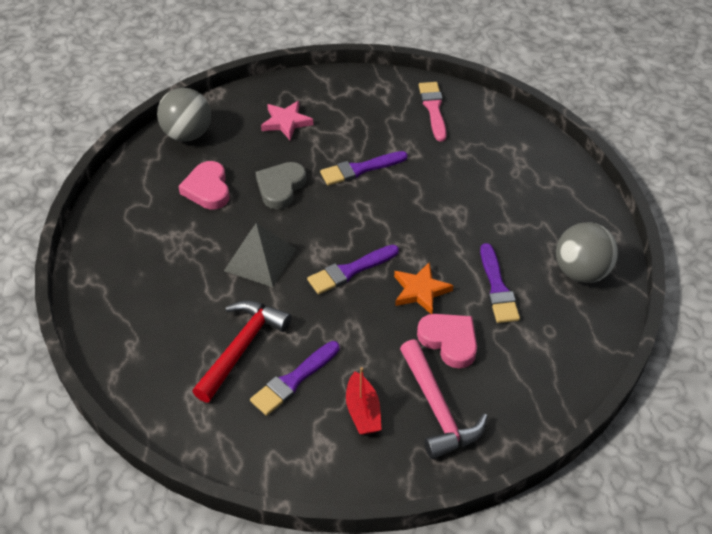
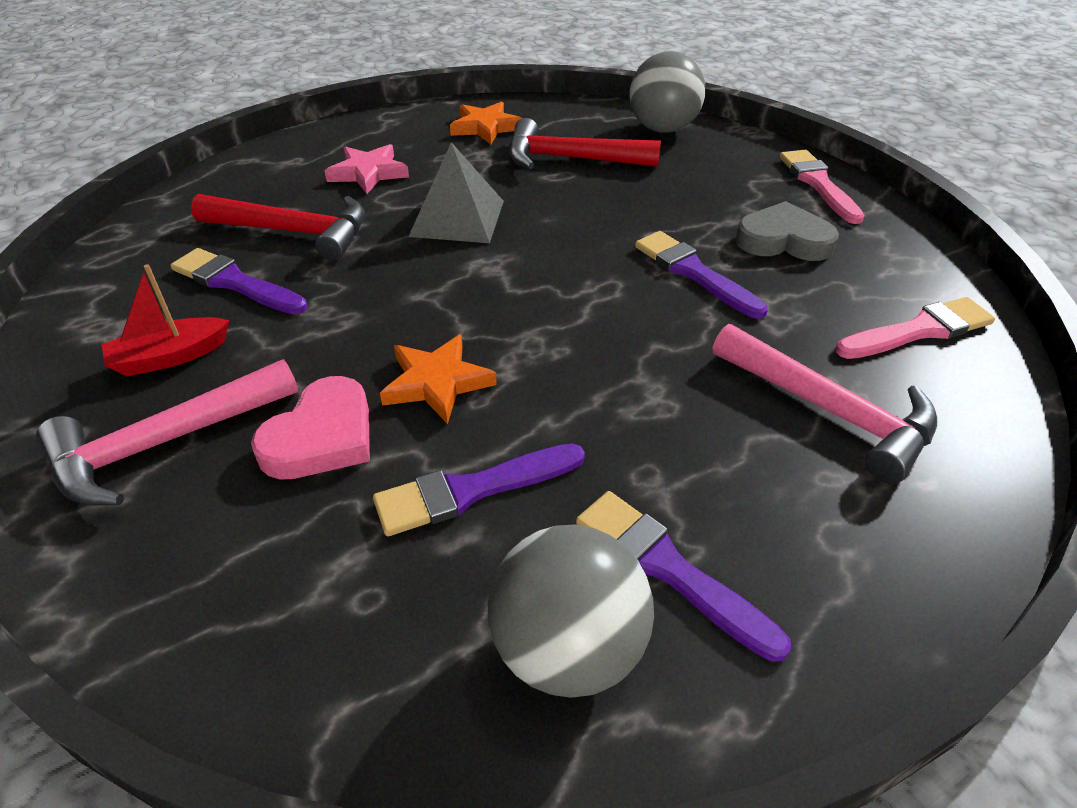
camera: 75 degrees right, 5 degrees down
(135, 224) = (486, 127): none -> orange star
(207, 189) = (571, 159): pink heart -> red hammer
(280, 187) = (606, 210): grey heart -> grey heart (783, 240)
(286, 122) = (746, 191): pink star -> pink star (368, 173)
(291, 91) = (818, 184): none -> pink brush
(350, 271) = (460, 298): purple brush -> purple brush (668, 568)
(477, 158) = (829, 411): none -> pink hammer

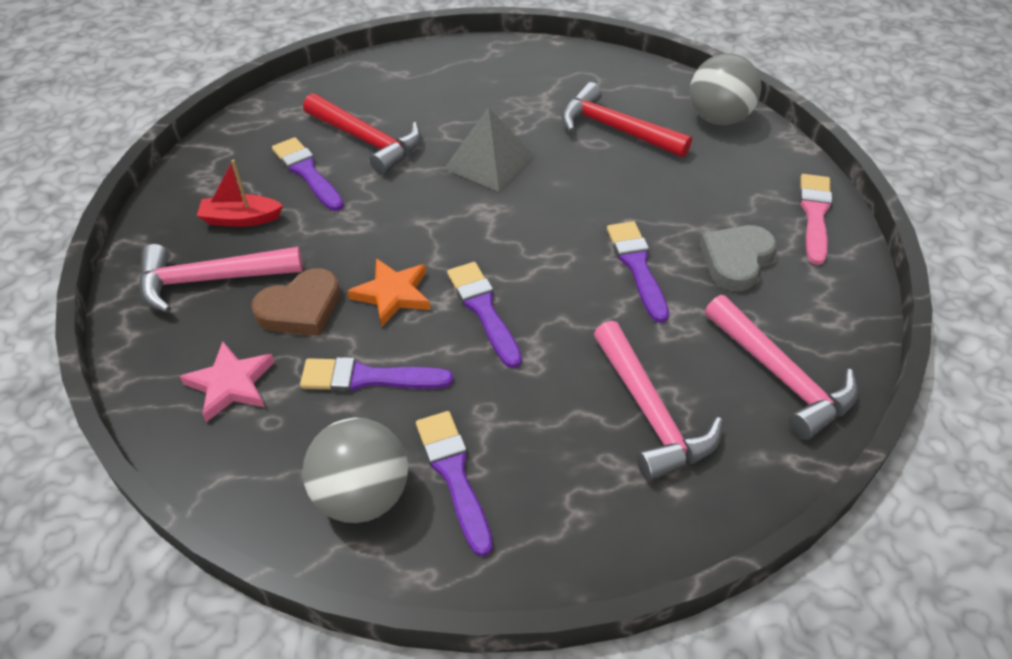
camera: 25 degrees right, 5 degrees up
(322, 437) = (300, 308): pink heart -> brown heart
(368, 173) = (448, 100): pink star -> pink star (231, 384)
(486, 127) = (567, 78): orange star -> none
(561, 365) = (483, 310): none -> purple brush
(783, 240) = (736, 260): grey heart -> grey heart turned 90 degrees counterclockwise
(919, 330) = (780, 376): pink brush -> pink hammer

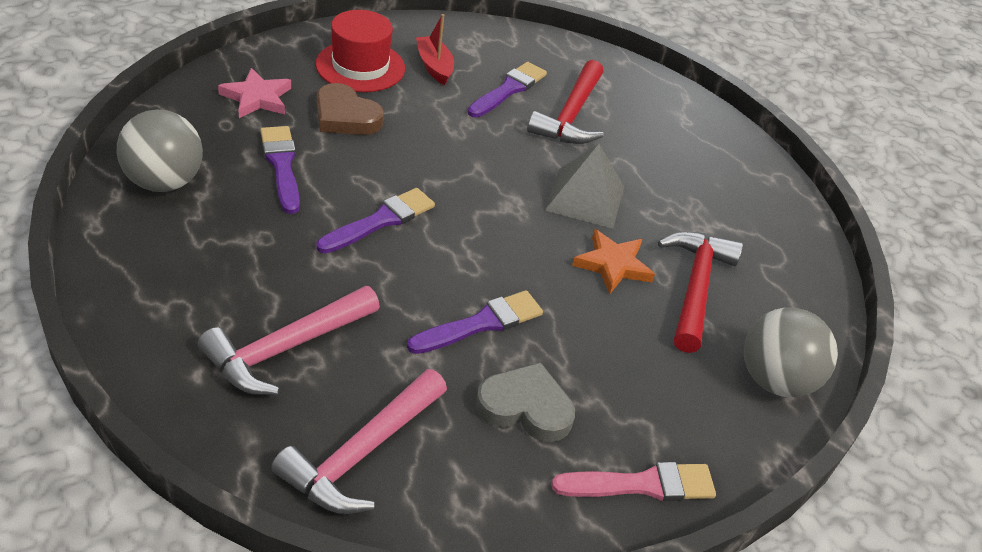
camera: 65 degrees right, 5 degrees down
(211, 279) = (360, 66): pink hammer -> red hat
(392, 294) = (379, 163): orange star -> orange star (613, 265)
(454, 475) = (192, 228): purple brush -> none

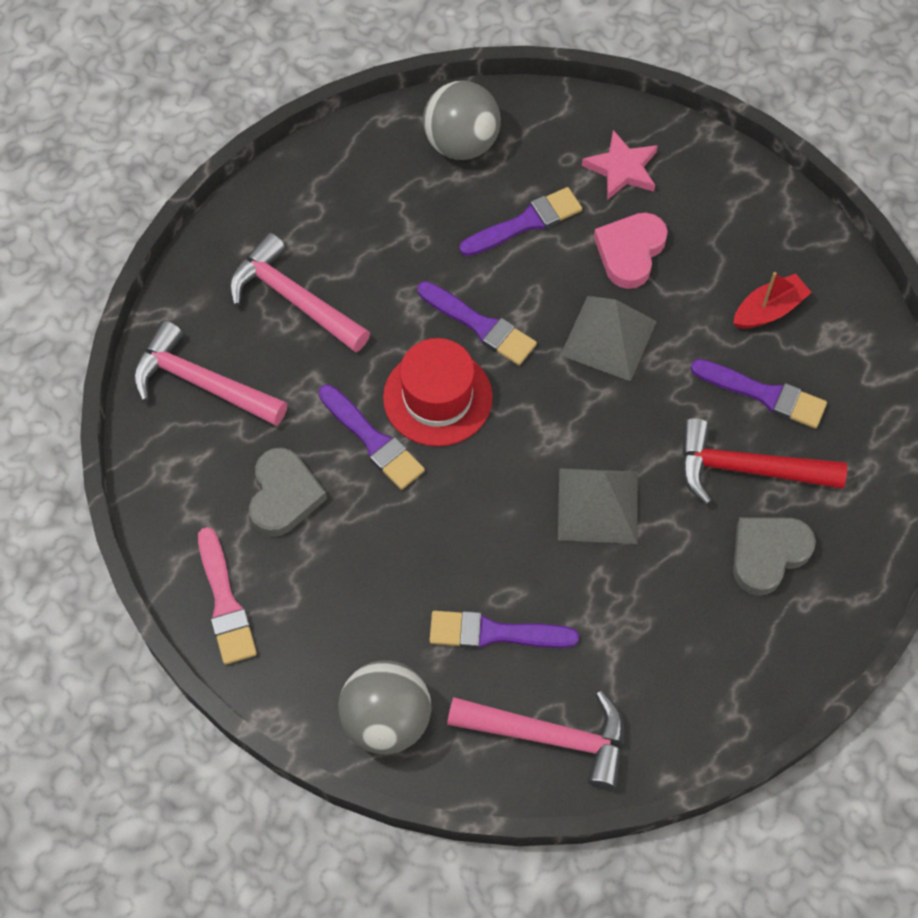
camera: 85 degrees right, 20 degrees up
(345, 116) = (630, 252): brown heart -> pink heart
(360, 66) = (728, 240): red hat -> red hat (437, 397)
(426, 150) = (608, 338): none -> grey pyramid
(613, 265) = (499, 546): orange star -> none
(644, 126) = (768, 554): none -> grey heart
(695, 288) = (495, 633): red hammer -> purple brush
(790, 278) = (549, 736): none -> pink hammer

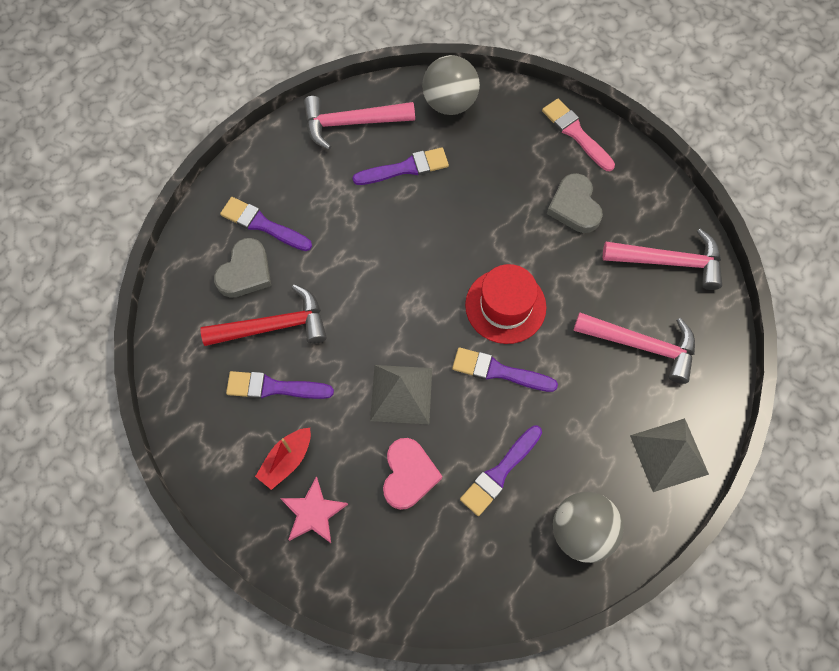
camera: 160 degrees right, 5 degrees up
(373, 440) = (535, 261): purple brush -> purple brush (262, 225)
(597, 505) = (368, 267): grey pyramid -> grey pyramid (669, 454)
(622, 169) = (441, 554): pink star -> pink star (313, 513)

